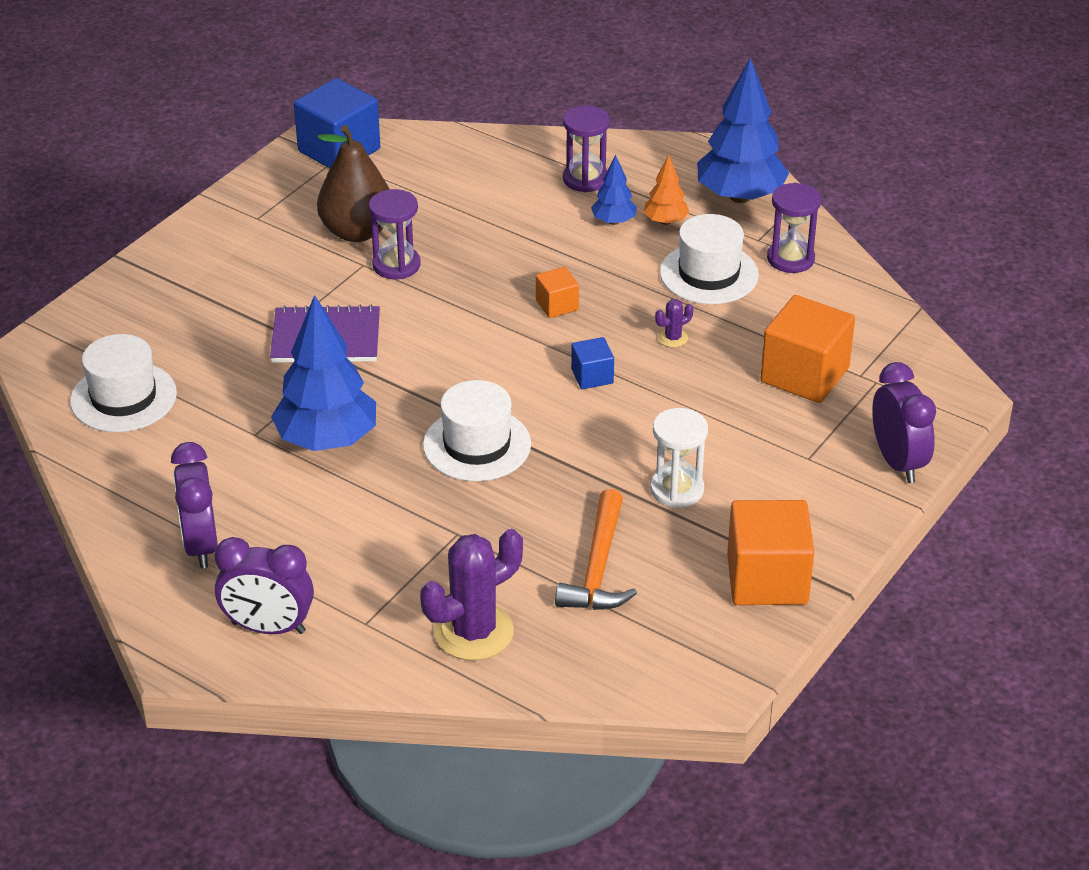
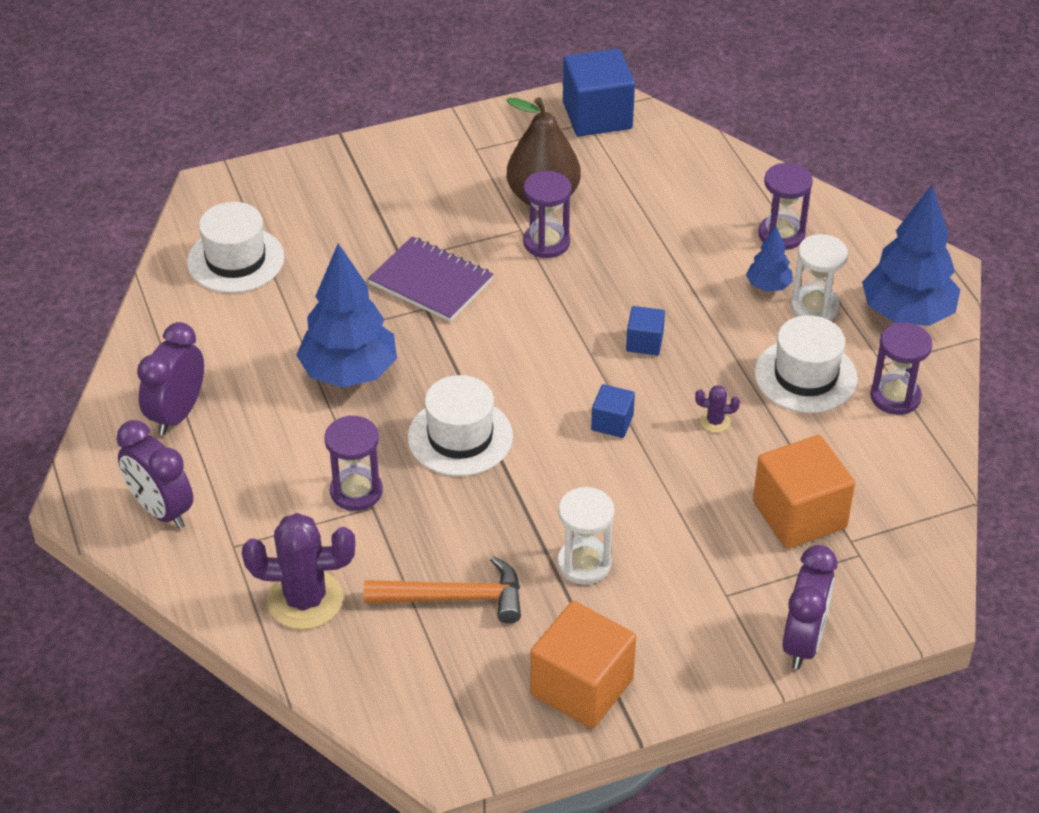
camera: 35 degrees right, 5 degrees up
(430, 528) = (356, 491): none -> purple hourglass
(557, 305) = (644, 342): orange cube -> blue cube
(598, 567) = (454, 598): orange hammer -> orange hammer turned 135 degrees counterclockwise
(665, 221) = (814, 307): orange tree -> white hourglass

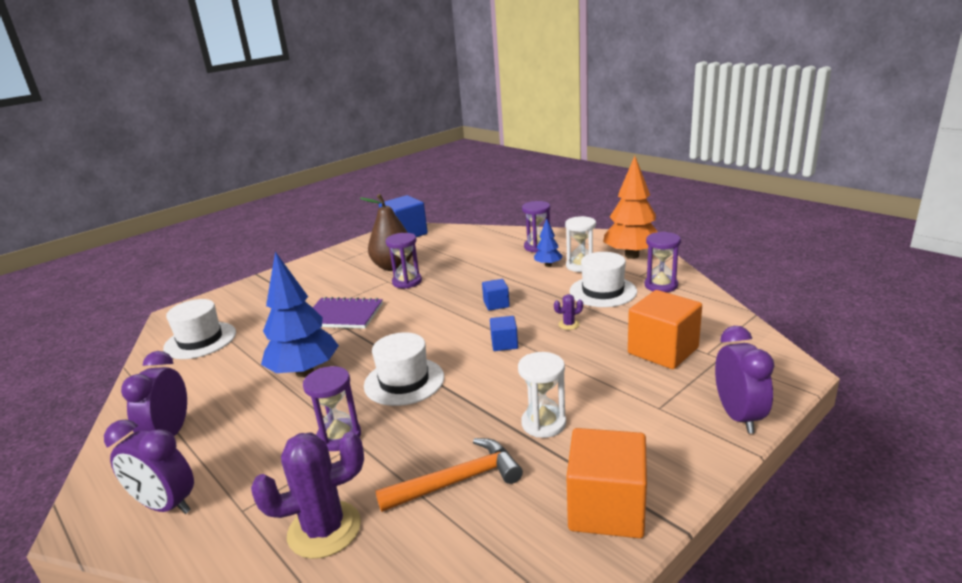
camera: 20 degrees left, 20 degrees down
(906, 314) = (631, 255): blue tree -> orange tree

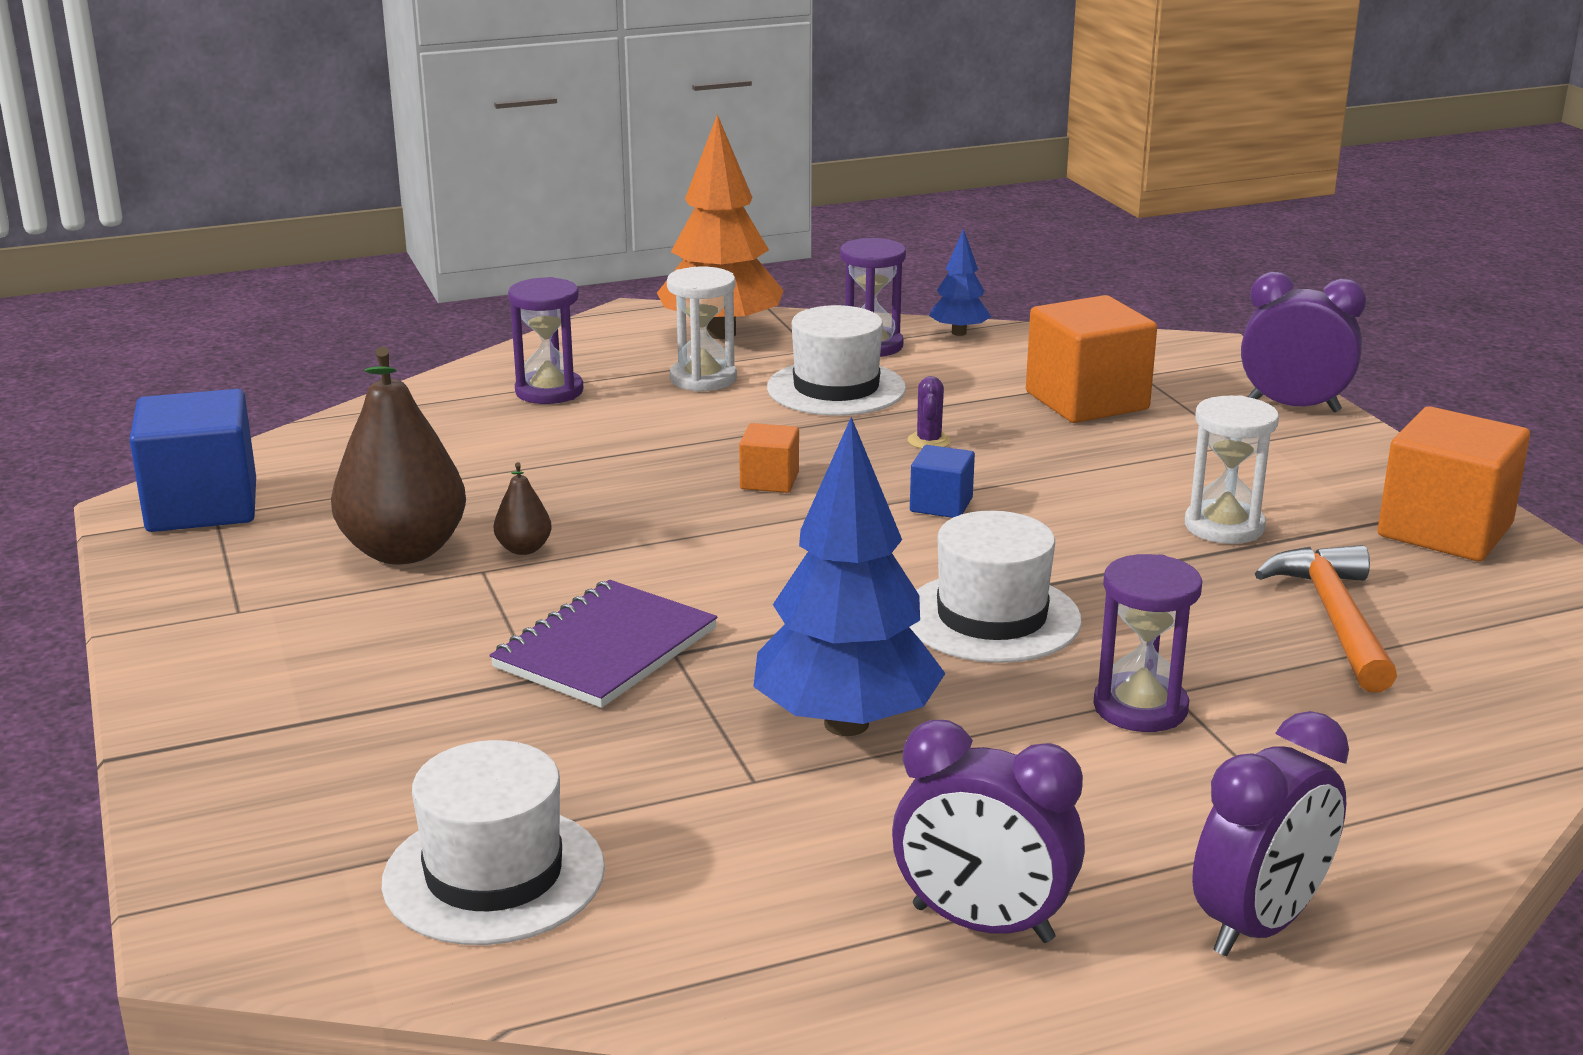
camera: 70 degrees left, 0 degrees up
(324, 529) = (1405, 748): purple cactus -> none
(407, 282) = (524, 549): purple hourglass -> brown pear
(496, 304) = (769, 481): blue cube -> orange cube
(548, 265) = (657, 402): blue tree -> blue tree (959, 333)

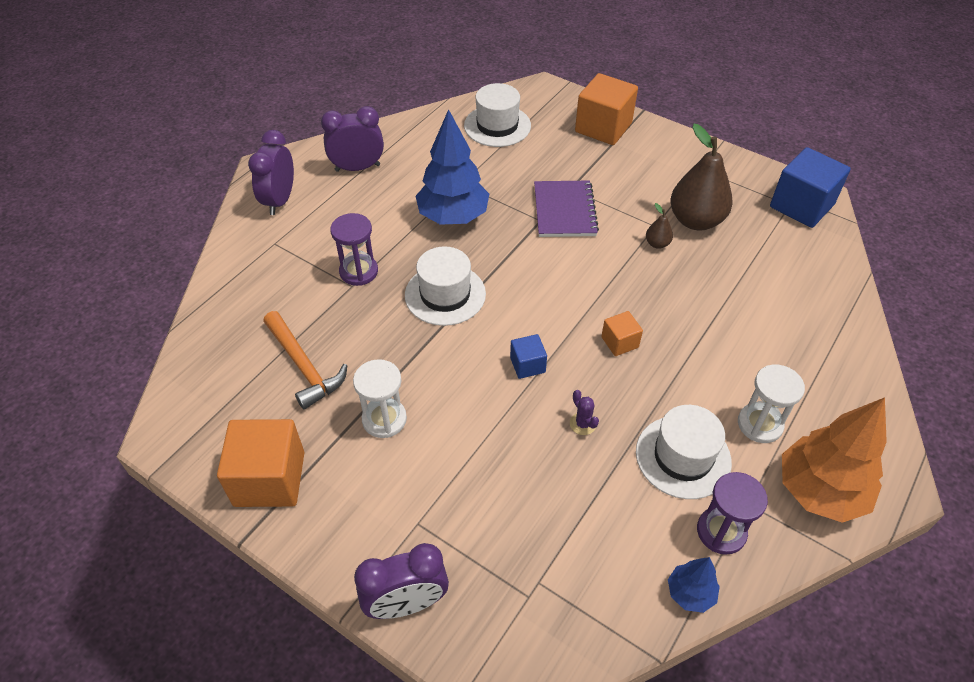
camera: 145 degrees right, 25 degrees up
(549, 391) = (810, 363): purple hourglass -> none
(1086, 401) = (536, 530): orange cube -> orange cube (603, 127)

